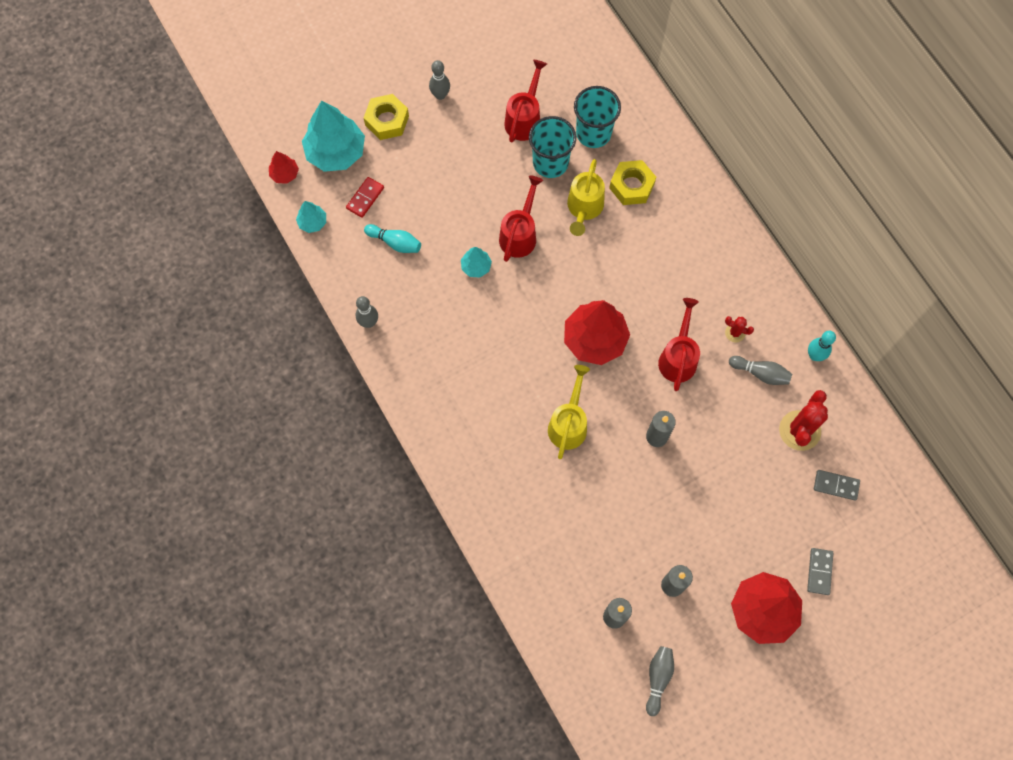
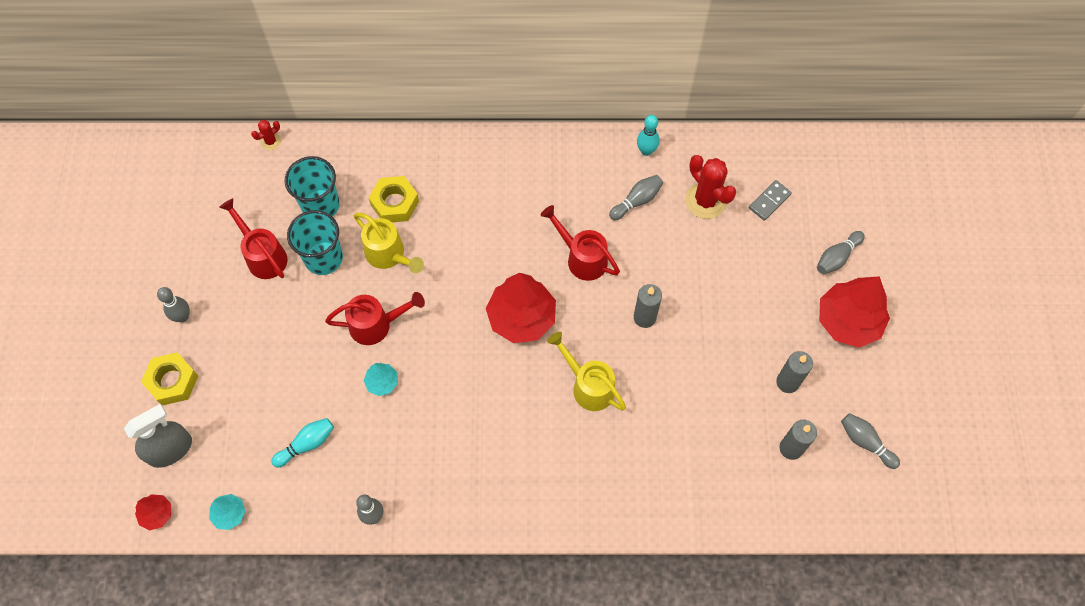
camera: 60 degrees left, 5 degrees down
(336, 152) = (170, 449): turquoise tree -> grey spray bottle
(365, 198) = (240, 447): red domino -> none
(520, 234) = (376, 325): red watering can -> red watering can turned 120 degrees clockwise
(735, 333) = (587, 200): red cactus -> red cactus (271, 141)
(819, 571) = (837, 257): grey domino -> grey bowling pin

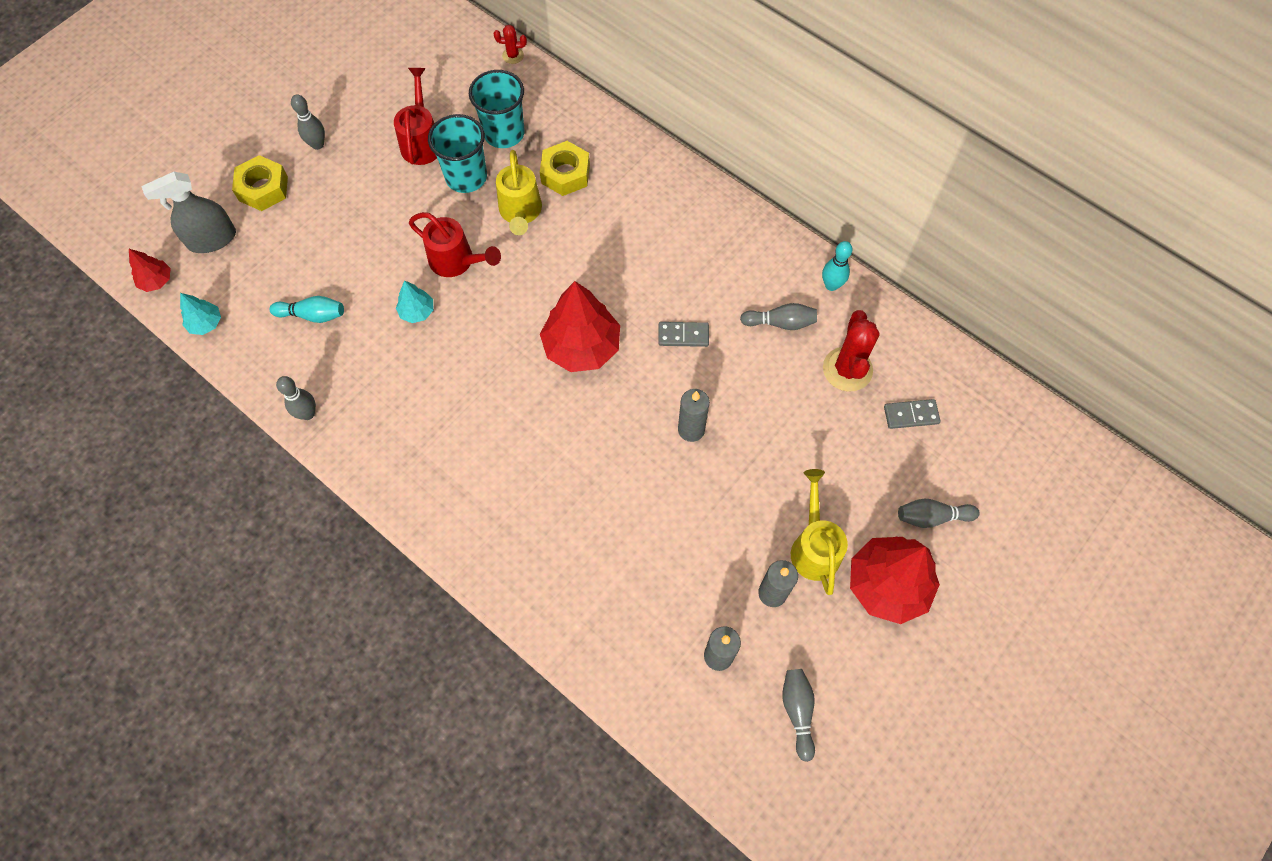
camera: 40 degrees right, 0 degrees up
(170, 449) = (212, 239): grey spray bottle -> grey spray bottle turned 150 degrees clockwise
(582, 258) = (683, 335): red watering can -> grey domino
(588, 386) = (584, 449): yellow watering can -> yellow watering can (814, 547)

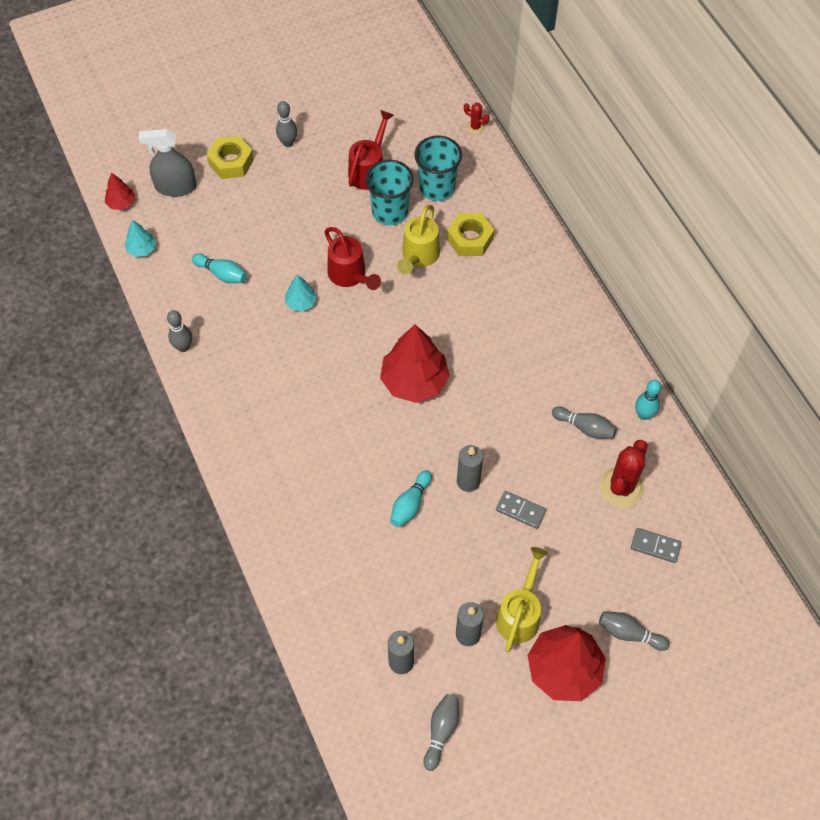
camera: 25 degrees right, 5 degrees down
(643, 480) = (410, 504): none -> turquoise bowling pin
(683, 335) = (499, 405): grey domino -> grey domino (520, 510)

